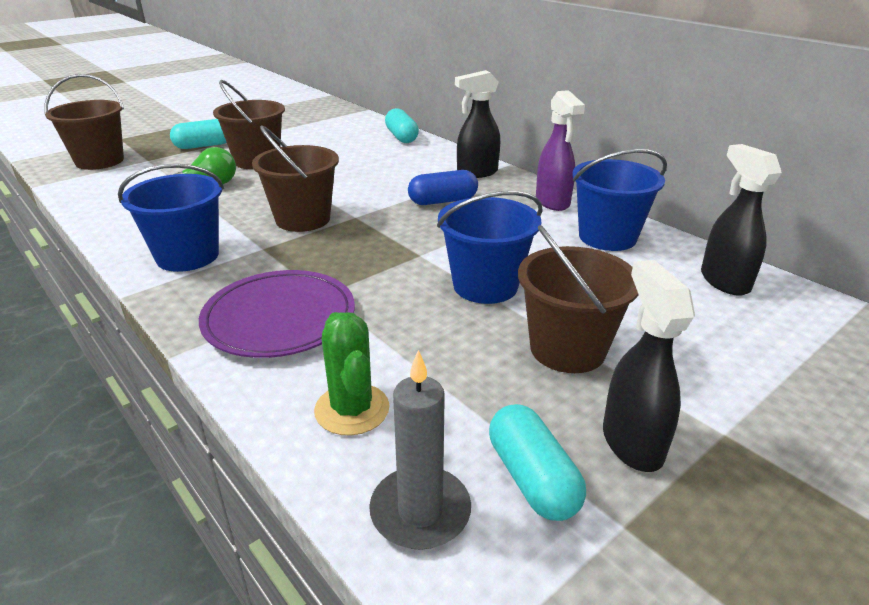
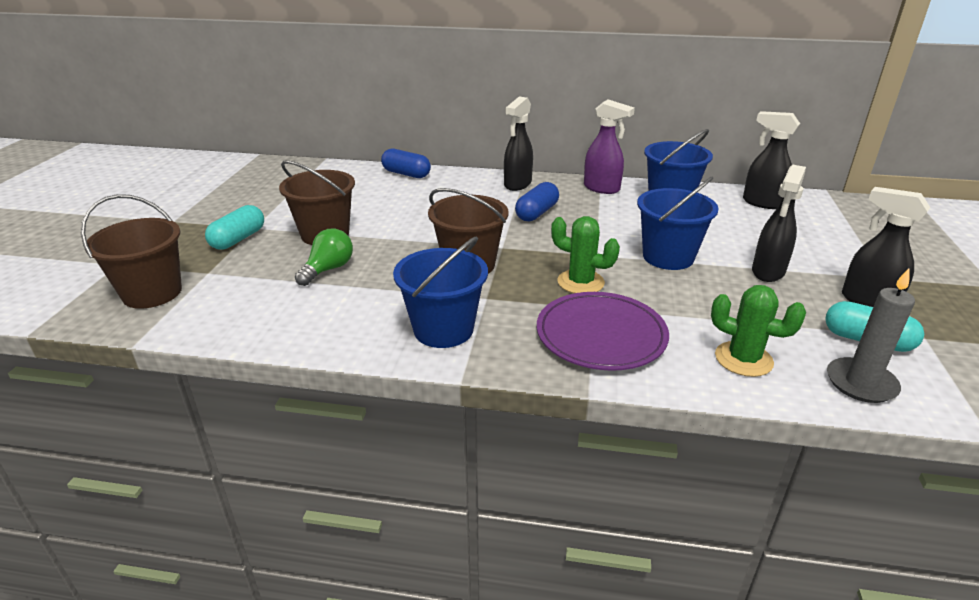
camera: 40 degrees left, 0 degrees up
(357, 270) = (580, 282): none -> green cactus
(401, 137) = (406, 174): turquoise capsule -> blue capsule
(567, 349) = (768, 272): brown bucket -> black spray bottle

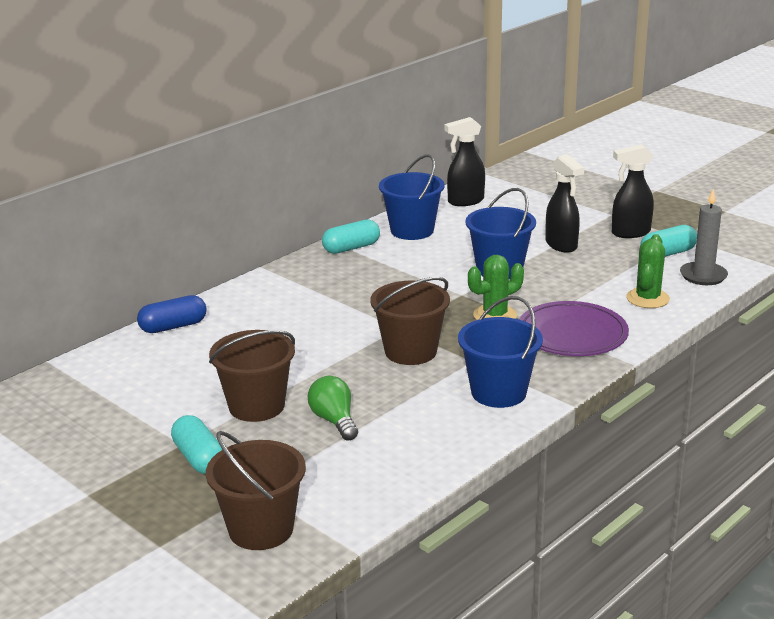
camera: 55 degrees left, 5 degrees down
(517, 184) = (286, 280): black spray bottle -> none
(537, 213) = (357, 292): blue capsule -> none
(602, 188) = (351, 248): purple spray bottle -> turquoise capsule
(743, 359) = (647, 298): green cactus -> green cactus turned 45 degrees counterclockwise

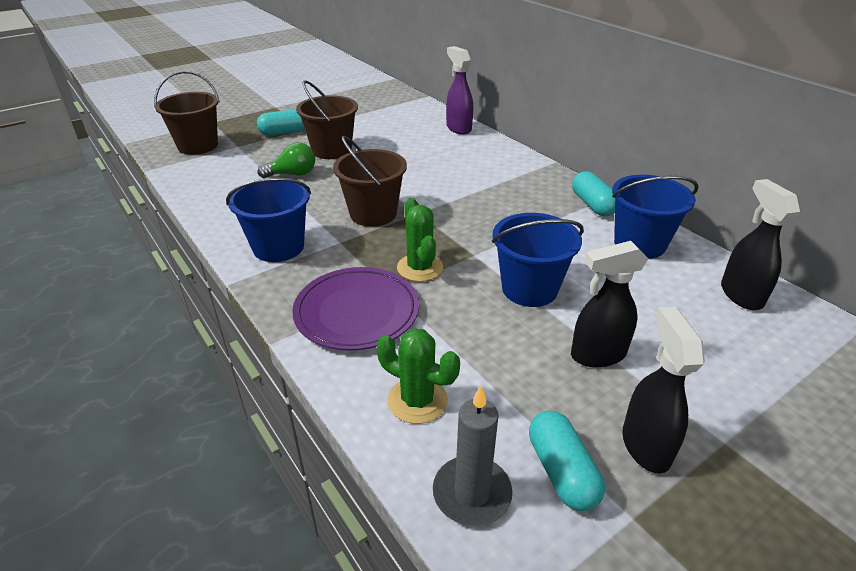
camera: 100 degrees right, 10 degrees up
(173, 327) = (458, 128): blue capsule -> purple spray bottle

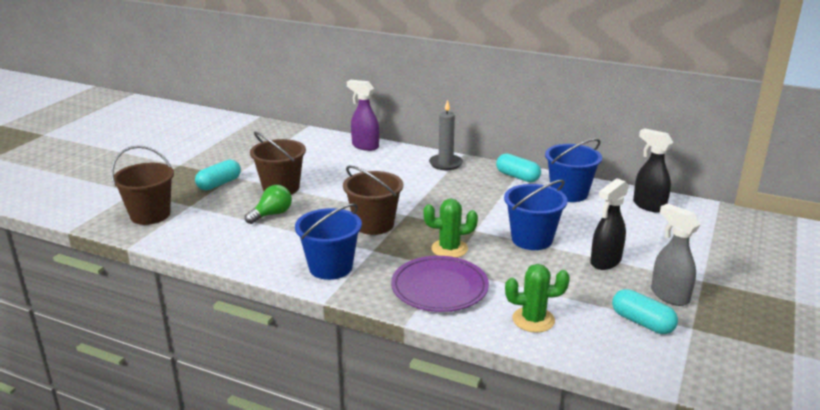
camera: 30 degrees left, 10 degrees down
(420, 268) = (449, 249): green cactus -> green cactus turned 45 degrees counterclockwise
(472, 493) = (609, 349): grey candle -> grey candle (445, 164)
(645, 445) = (669, 295): black spray bottle -> grey spray bottle

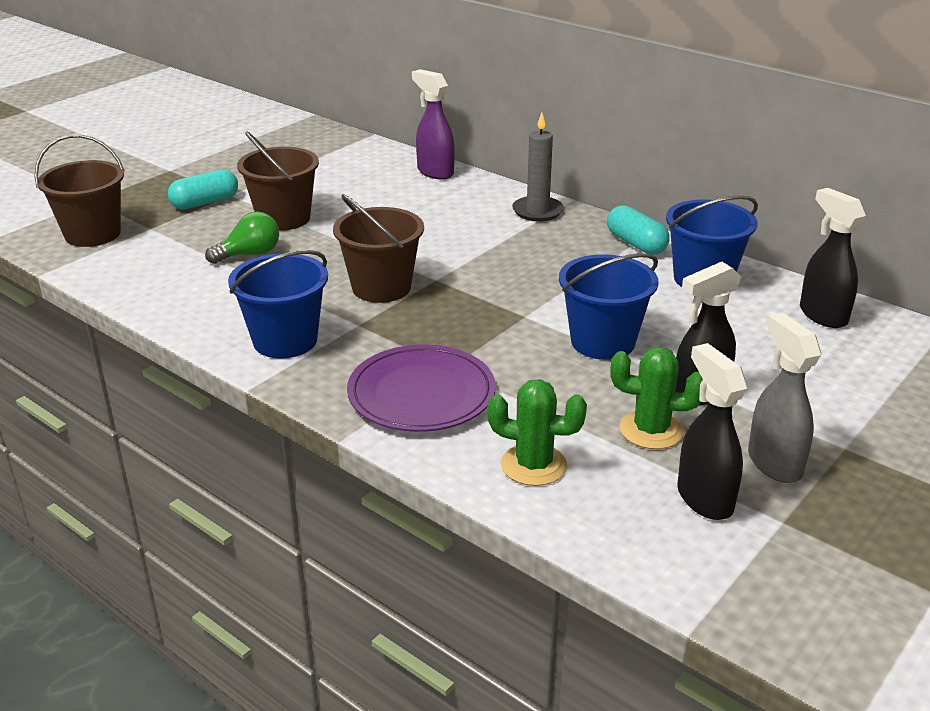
camera: 15 degrees right, 5 degrees up
(449, 249) = (469, 338): green cactus -> green cactus (651, 430)
(642, 322) = (704, 498): turquoise capsule -> black spray bottle

